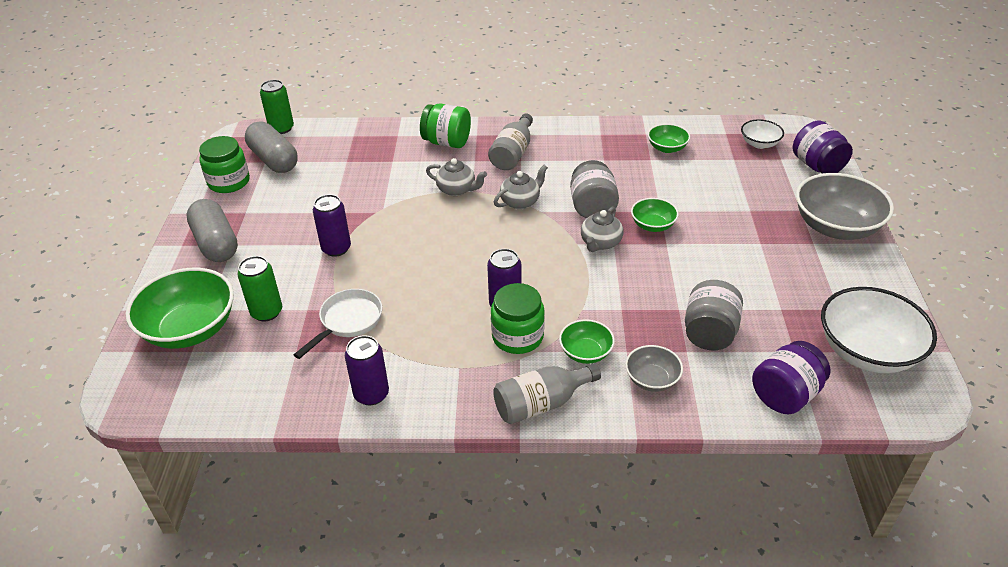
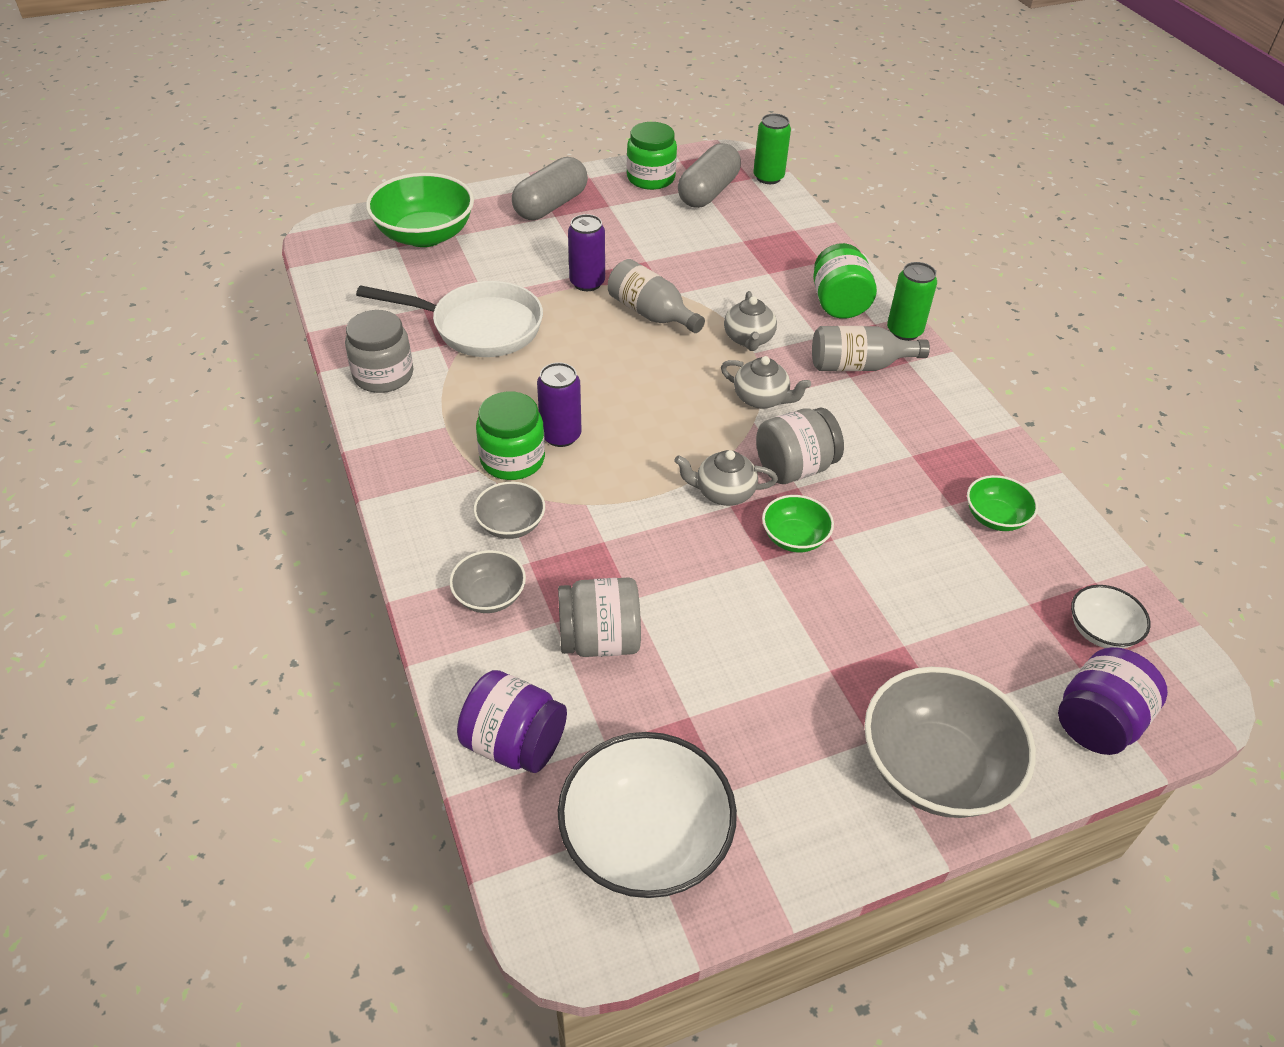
camera: 65 degrees right, 5 degrees up
(266, 312) = (468, 271): green can -> green can (904, 331)
(348, 321) = (479, 327): white pan -> white pan, size x1.52
(371, 394) = (383, 375): purple can -> grey jar
(541, 404) = (414, 505): grey bottle -> grey bottle (651, 314)
(585, 352) = (511, 524): green bowl -> grey bowl

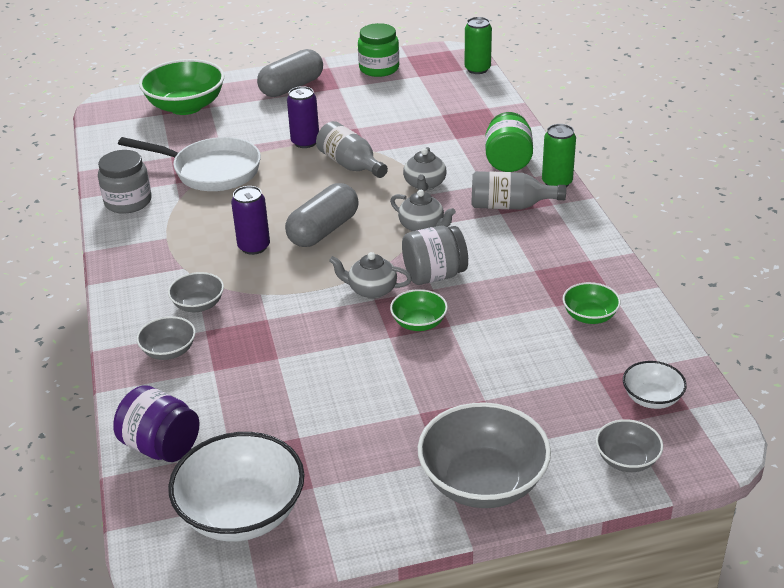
camera: 10 degrees right, 10 degrees down
(512, 459) = (212, 261): green jar -> none
(599, 640) = (244, 384): grey jar -> none
(708, 192) = (423, 79): grey capsule -> grey capsule (323, 230)
(1097, 722) = (627, 460): purple jar -> grey bowl

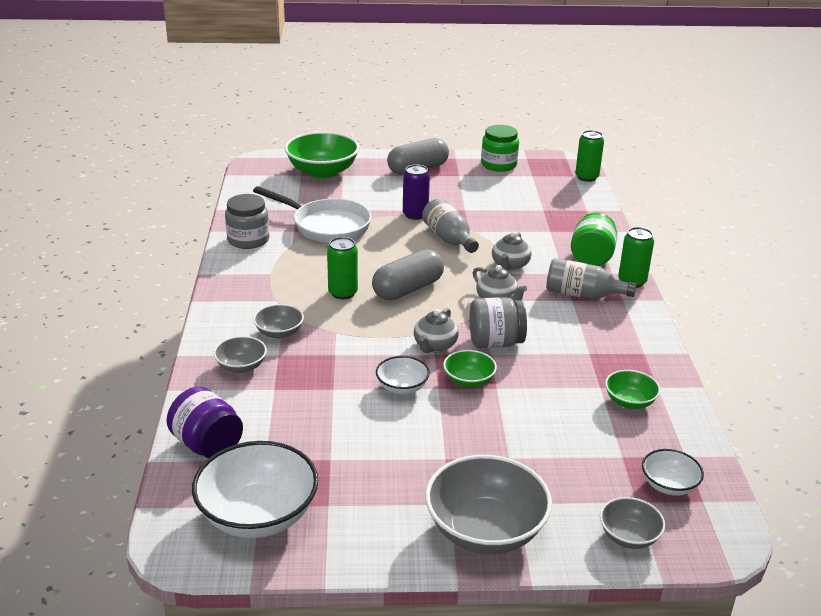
camera: 10 degrees right, 5 degrees down
(254, 247) = (343, 293): purple can -> green can
(351, 343) = (402, 387): none -> white bowl
(371, 290) = (435, 345): grey teapot -> grey teapot turned 90 degrees counterclockwise

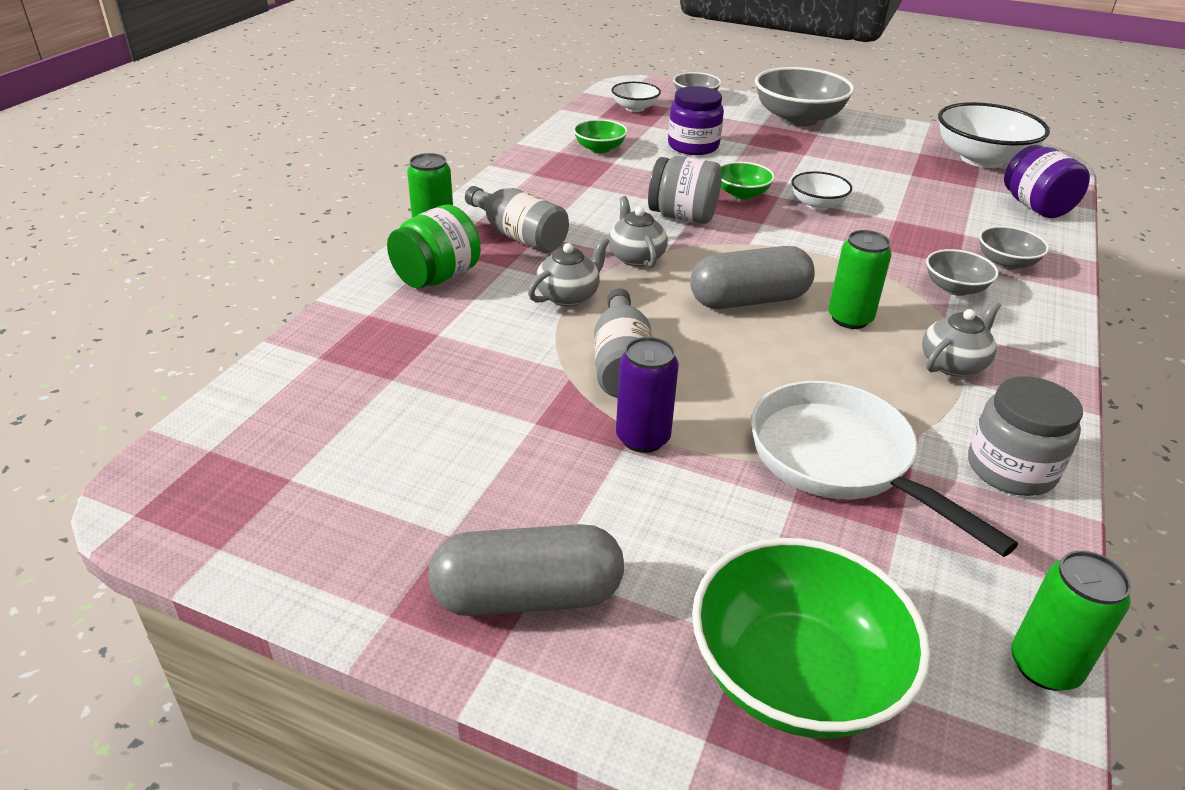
camera: 155 degrees left, 5 degrees up
(435, 345) = (756, 230): grey teapot -> grey teapot (953, 364)
(499, 165) = (316, 544): green jar -> none
(555, 435) = (693, 146): none -> purple jar
(586, 177) = (191, 436): green can -> green can (1044, 666)

